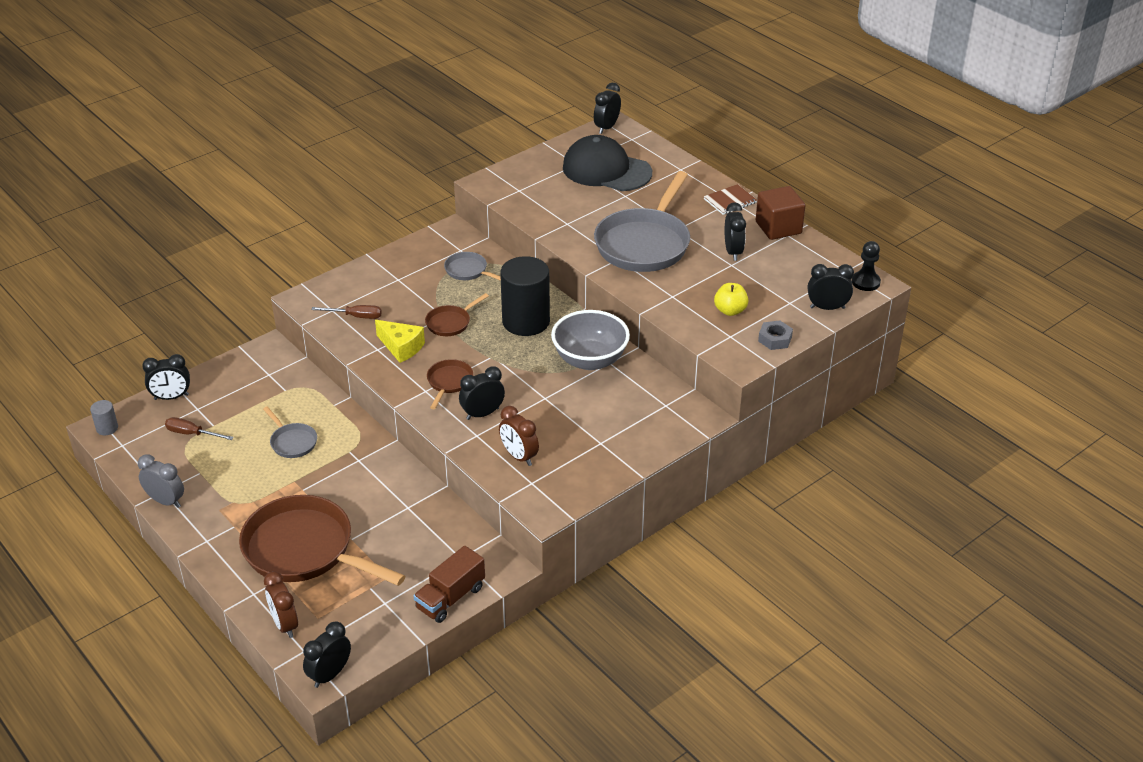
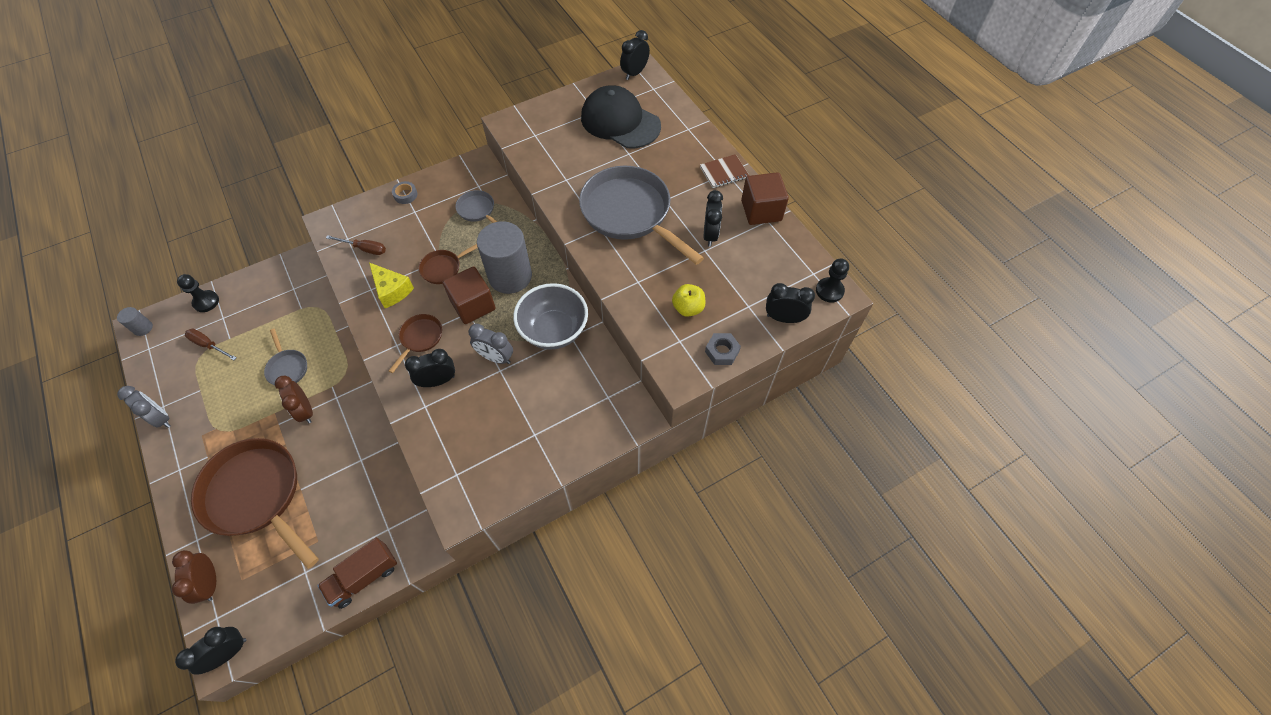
camera: 10 degrees right, 20 degrees up
(171, 397) = (206, 302): black clock -> black pawn
(382, 266) = (405, 195): none -> grey tape
(495, 349) = (473, 305): none -> brown cube
(519, 456) = (454, 439): brown clock -> brown clock (305, 411)
(526, 321) = (510, 276): black cylinder -> grey cylinder
(536, 388) = (495, 357): none -> grey clock
(644, 244) = (630, 213): grey pan -> grey pan turned 105 degrees clockwise

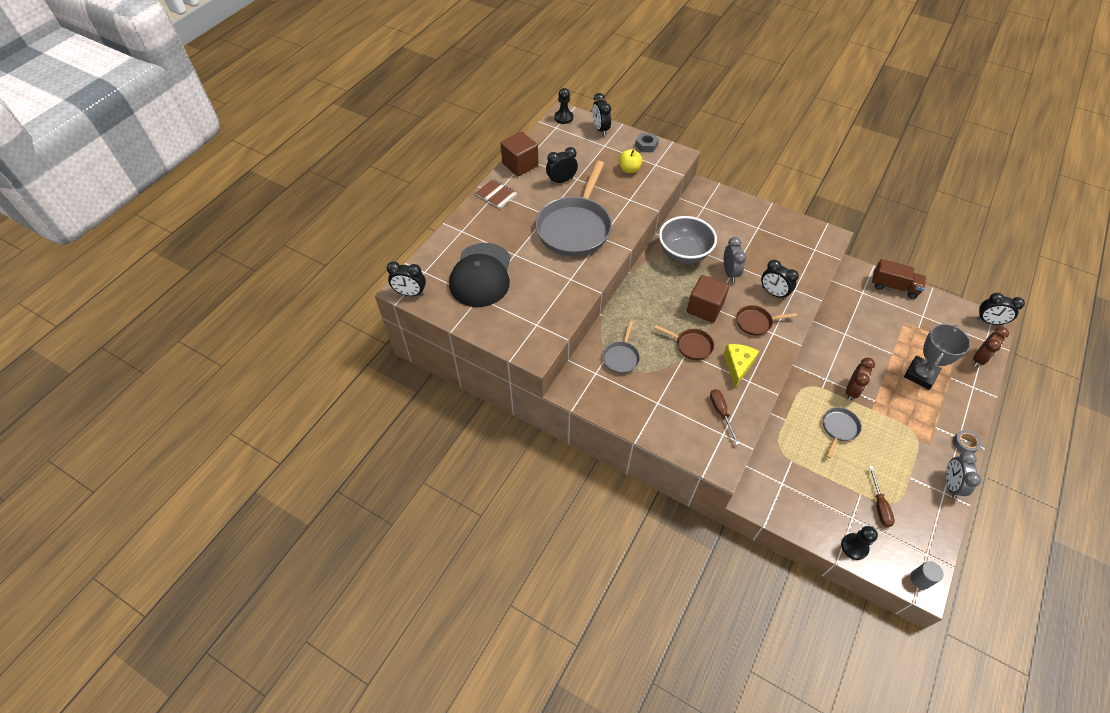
camera: 120 degrees left, 5 degrees down
(257, 495) = (920, 375): brown pan -> grey trophy
(405, 195) = (646, 422): grey tape -> grey tape (965, 443)
(510, 276) = (663, 300): grey cylinder -> none

